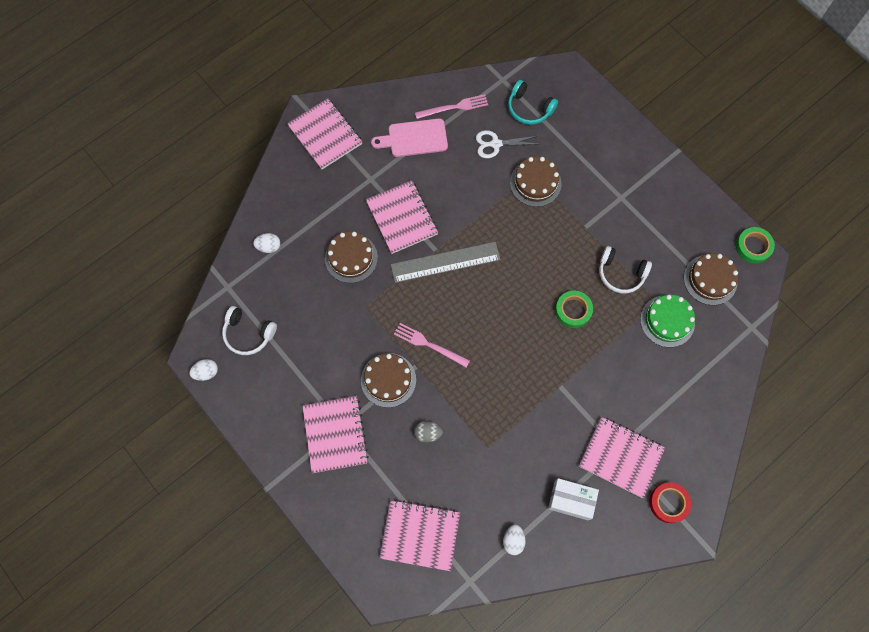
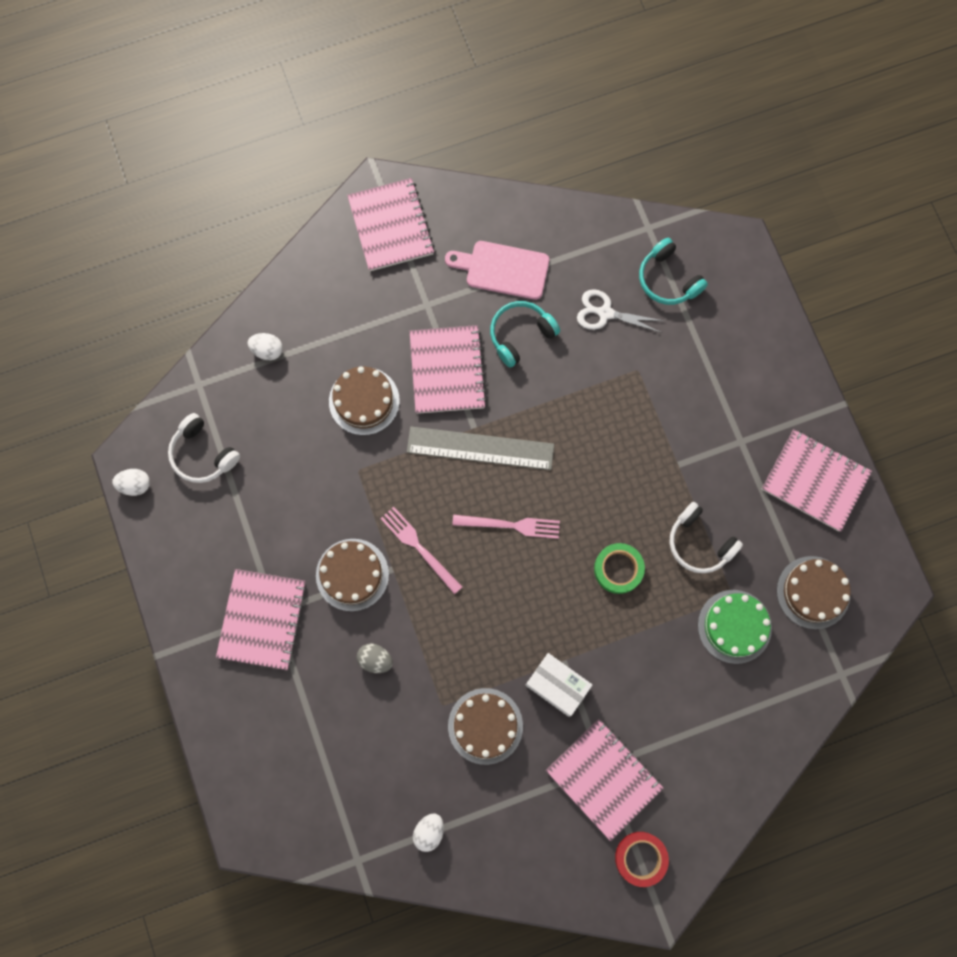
camera: 20 degrees right, 5 degrees up
(420, 535) = (319, 782): pink notebook -> pink notebook (815, 481)
(443, 177) = (520, 335): none -> turquoise headphones
(454, 107) = (570, 245): pink fork -> pink fork (510, 525)
(535, 183) = (636, 383): brown cake -> brown cake (485, 726)
(571, 500) = (520, 809): white box -> white box (557, 685)
(753, 247) = (888, 569): green tape -> none

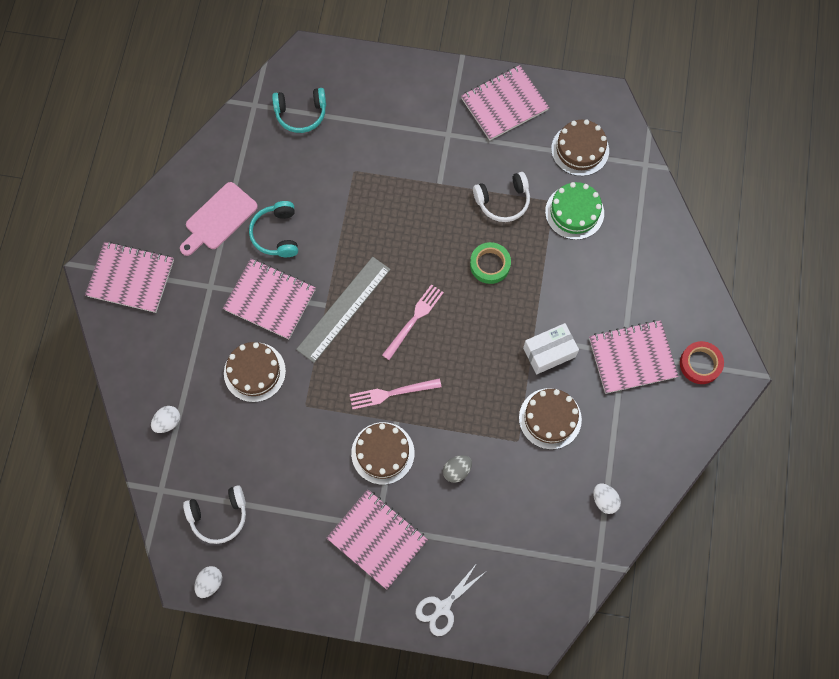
camera: 60 degrees left, 5 degrees down
(605, 313) = (298, 168): white scissors -> white scissors (443, 607)

